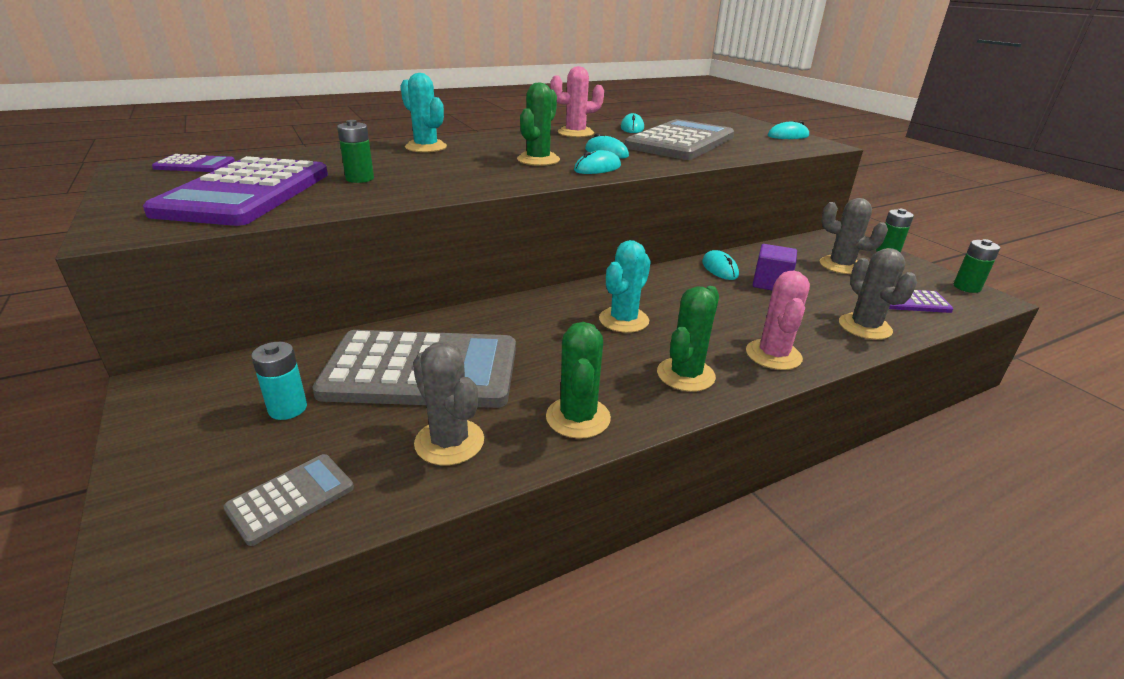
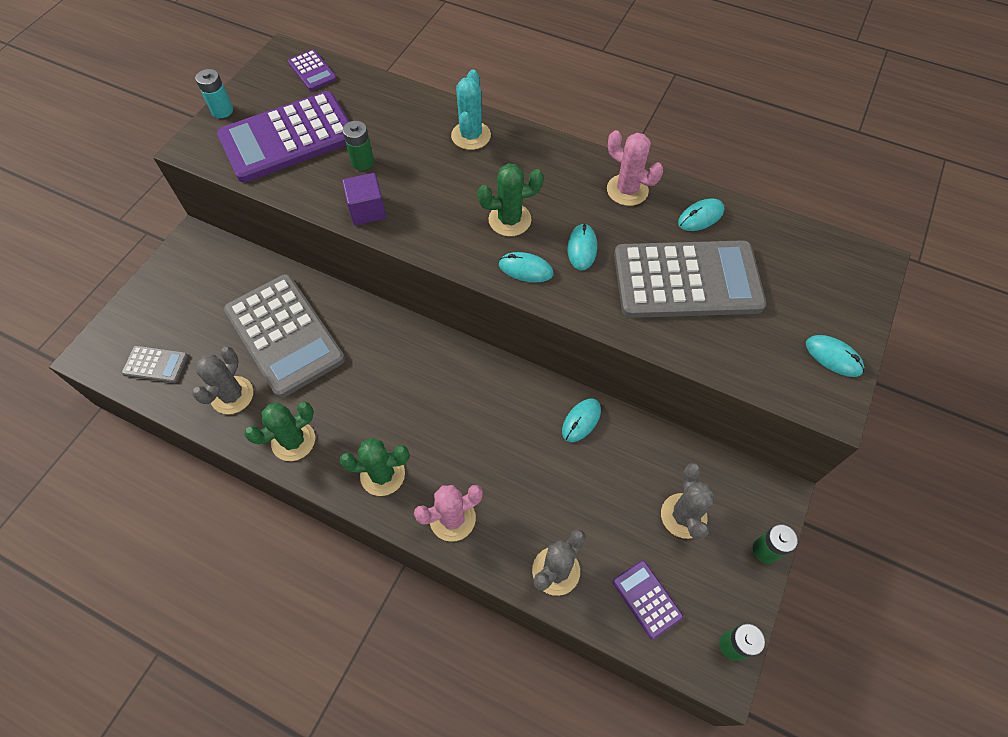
camera: 55 degrees right, 30 degrees up
(287, 408) = (211, 306): turquoise battery -> turquoise battery (222, 111)
(623, 320) = (429, 401): turquoise cactus -> none
(771, 283) = (584, 471): purple cube -> purple cube (367, 210)

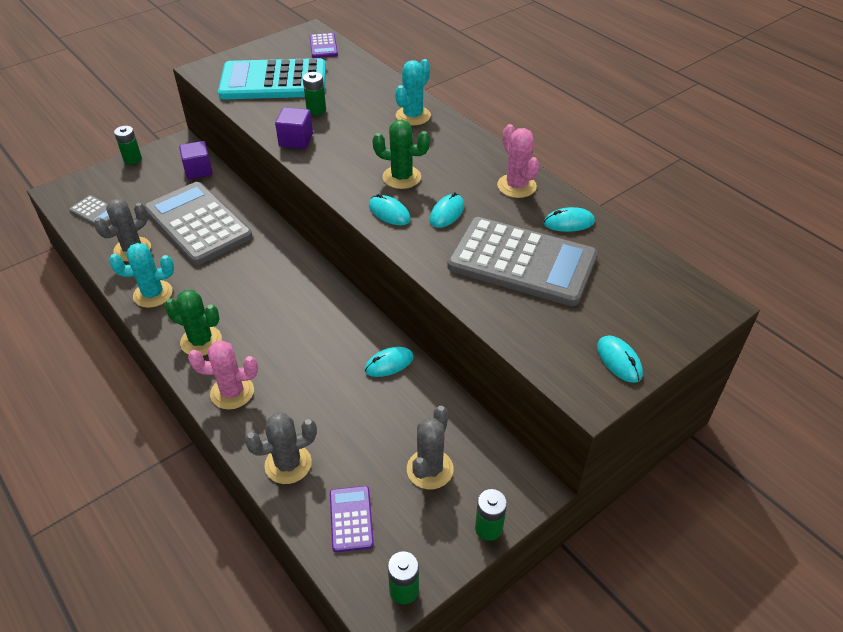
camera: 25 degrees right, 15 degrees down
(151, 279) = (132, 159): none -> green battery
(222, 111) = (240, 54): turquoise battery -> none
(239, 267) = (198, 170): none -> purple cube
(284, 335) = (198, 224): grey calculator -> grey calculator turned 150 degrees clockwise
(288, 138) = (273, 81): purple calculator -> turquoise calculator
(293, 441) = (153, 294): green cactus -> turquoise cactus

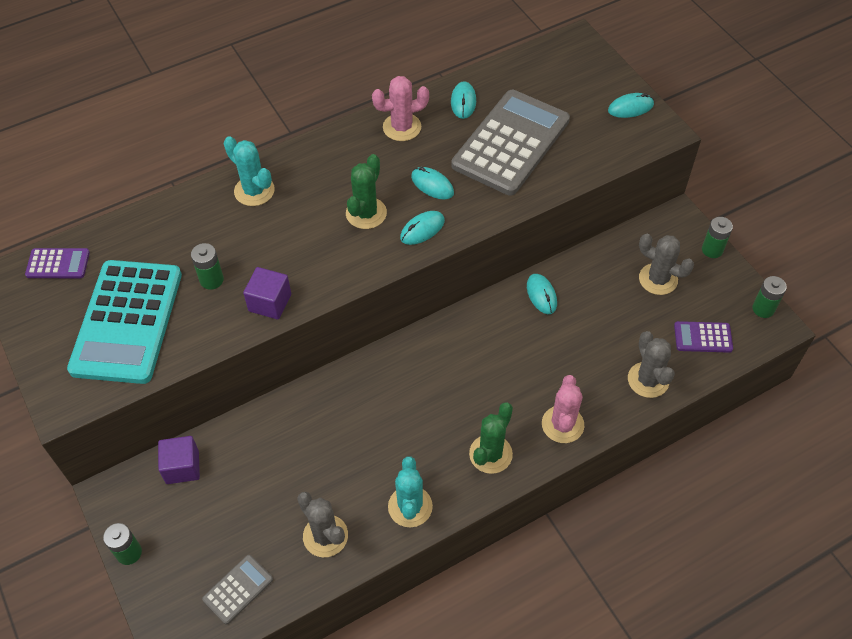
camera: 80 degrees left, 10 degrees up
(198, 224) = (294, 464): grey calculator -> none

